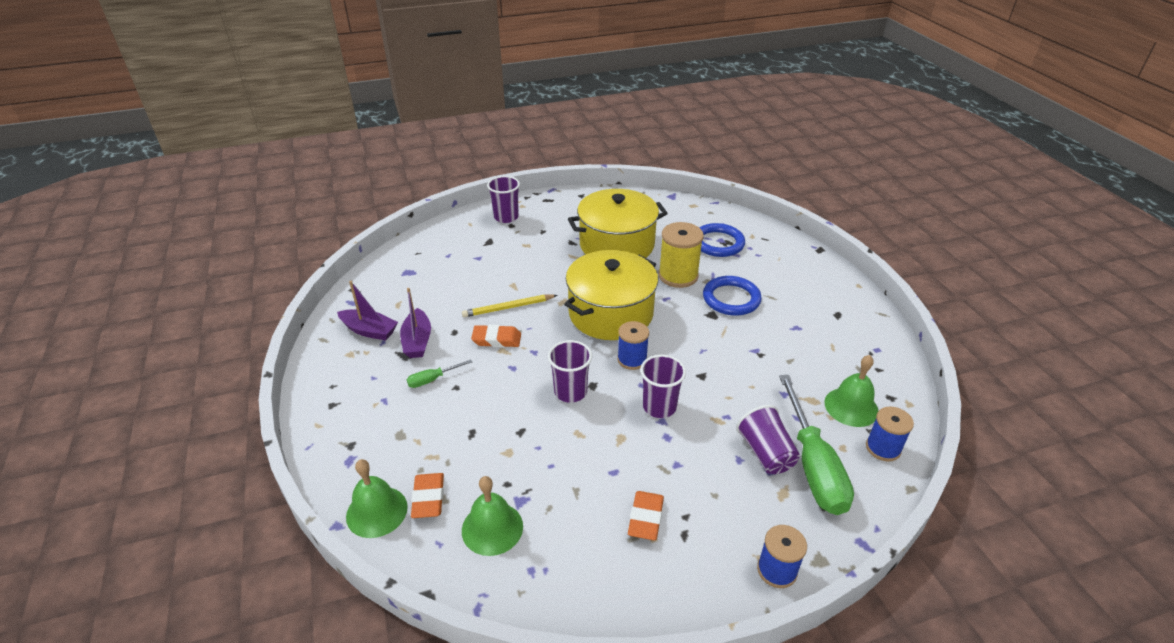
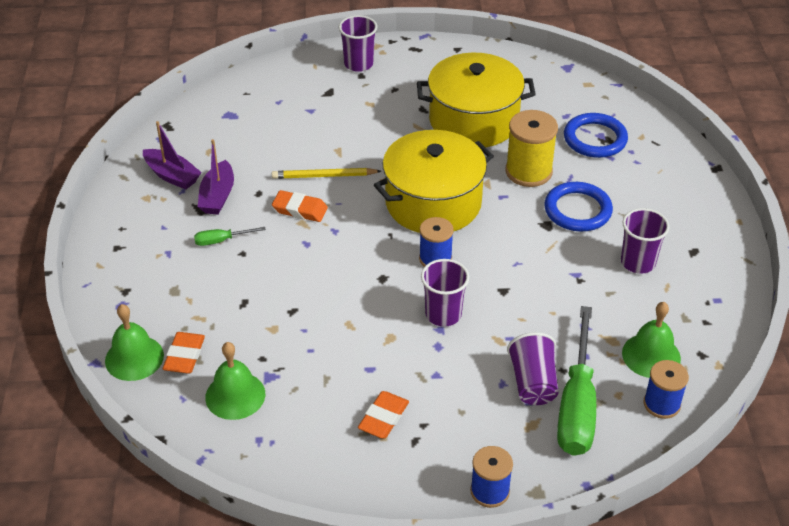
camera: 15 degrees right, 5 degrees up
(570, 392) = (357, 280): purple cup -> purple cup (638, 262)

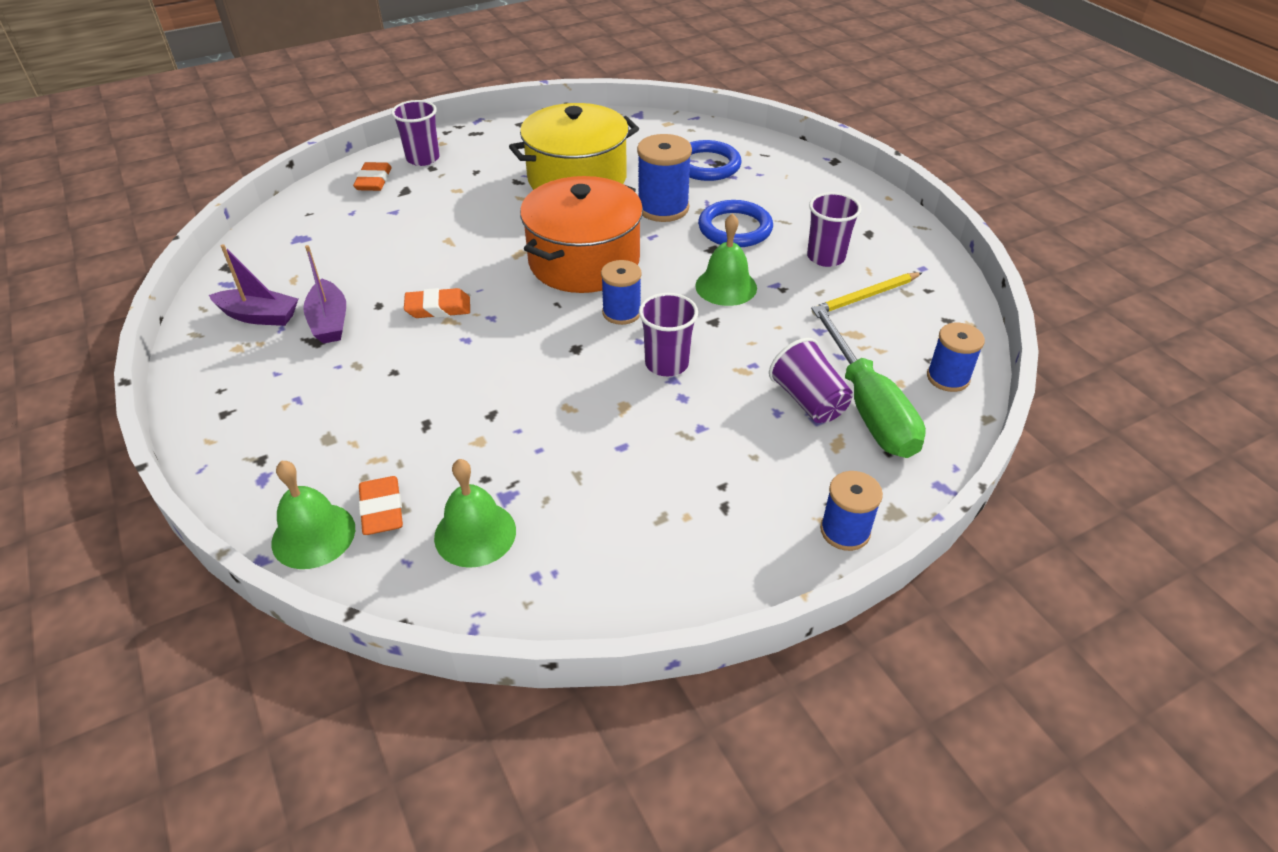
camera: 25 degrees left, 0 degrees up
(221, 240) = (360, 366): green screwdriver -> none
(324, 176) = (447, 268): yellow pencil -> yellow pencil (866, 296)
(383, 418) = (672, 495): orange eraser -> orange eraser (374, 181)
(433, 203) = (584, 261): yellow pot -> orange pot
(528, 171) = (663, 208): yellow spool -> blue spool
(651, 355) = (902, 336): green bell -> green bell (726, 286)

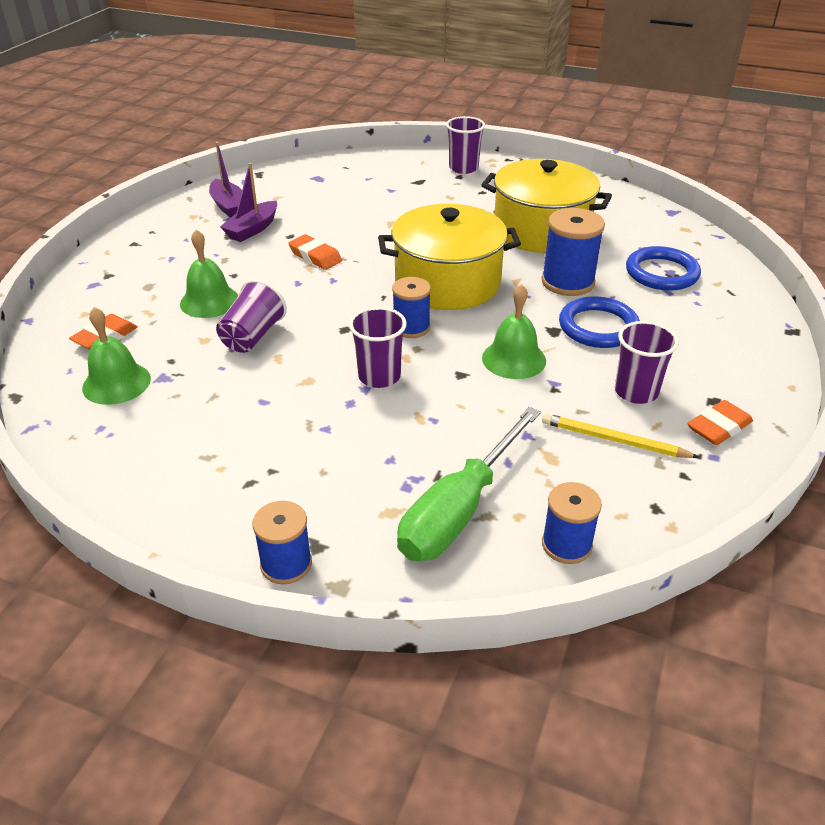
camera: 50 degrees right, 5 degrees down
(313, 535) = (62, 326): green bell -> green bell (209, 301)
(374, 181) = (411, 167): orange eraser -> orange eraser (718, 427)
(584, 261) = (447, 282): orange pot -> yellow pot
(808, 401) = (425, 470): purple cup -> purple cup (252, 336)

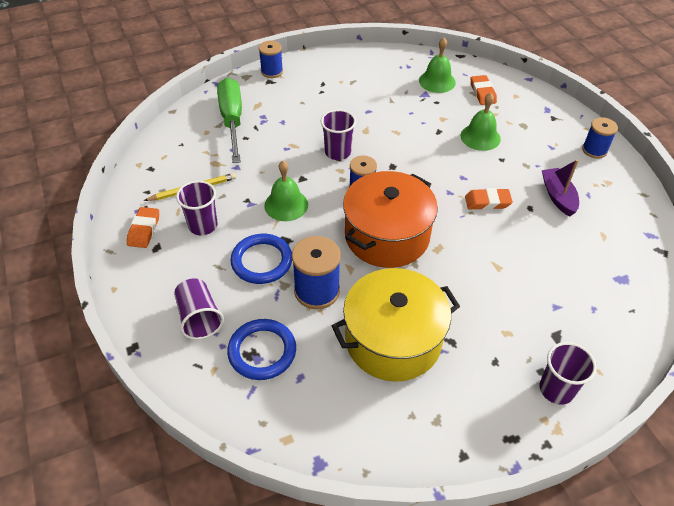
camera: 135 degrees right, 10 degrees up
(229, 206) = (608, 204): purple boat -> none
(252, 336) = (426, 134): purple cup -> purple cup (199, 318)
(447, 282) = (387, 236): yellow pot -> orange pot
(566, 545) = (177, 132): blue spool -> blue spool (594, 150)

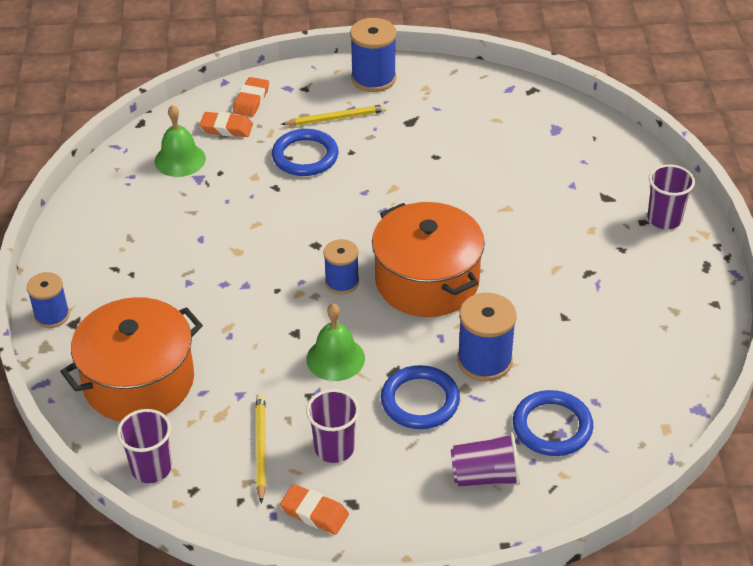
camera: 70 degrees left, 5 degrees down
(232, 120) = (139, 381): green screwdriver -> orange pot
(338, 152) = (264, 287): purple cup -> purple cup (151, 468)
(393, 340) = (572, 316): yellow pot -> none
(480, 137) = (305, 156): green bell -> blue ring
(487, 202) = (412, 185): orange eraser -> orange eraser (251, 100)
(533, 142) = (336, 118): none -> yellow pencil
(558, 196) = (429, 130): purple boat -> none
(594, 150) = (373, 78): blue spool -> blue spool, size x1.53

